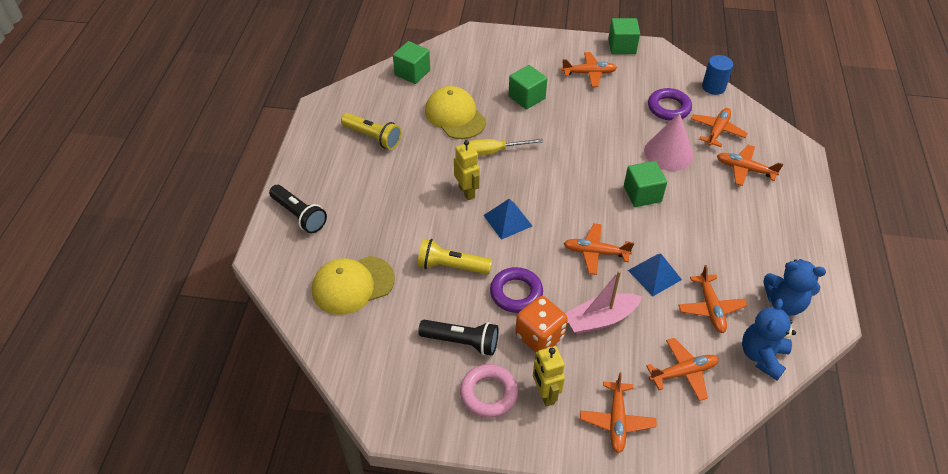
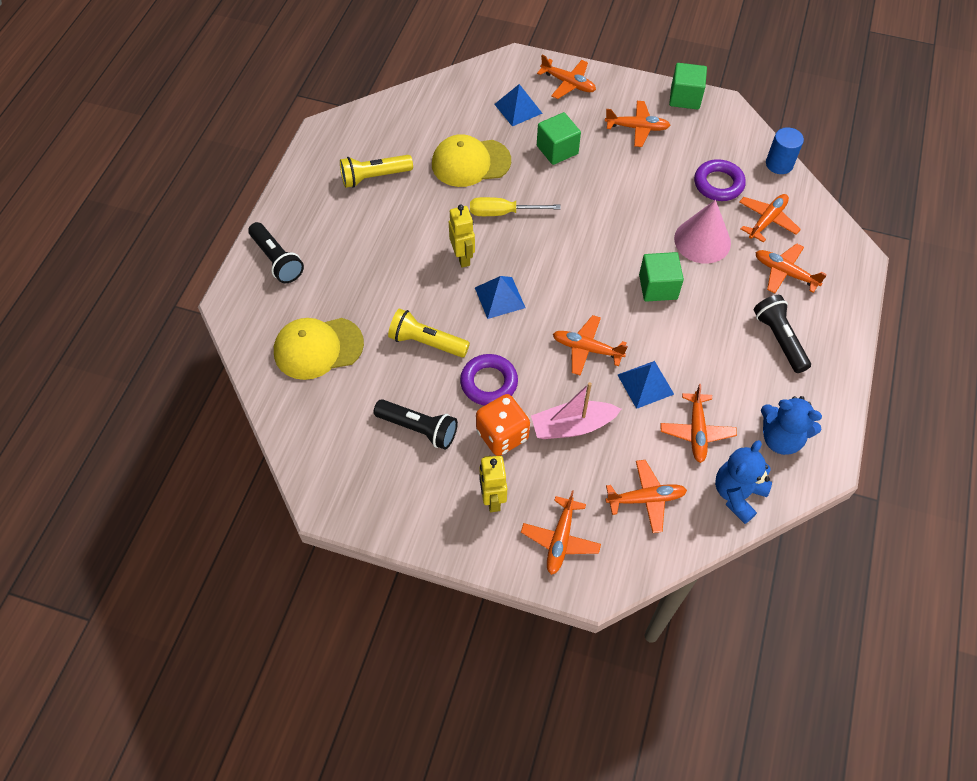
camera: 10 degrees right, 10 degrees up
(373, 137) = (374, 177): yellow flashlight -> yellow flashlight turned 120 degrees clockwise
(412, 73) = (434, 102): green cube -> none
(455, 116) = (470, 163): yellow cap -> yellow cap turned 75 degrees counterclockwise
(485, 70) = (518, 108): none -> blue pyramid
(488, 393) = (434, 489): pink ring -> none
(522, 46) = (568, 83): none -> orange plane
(756, 222) = (779, 339): none -> black flashlight

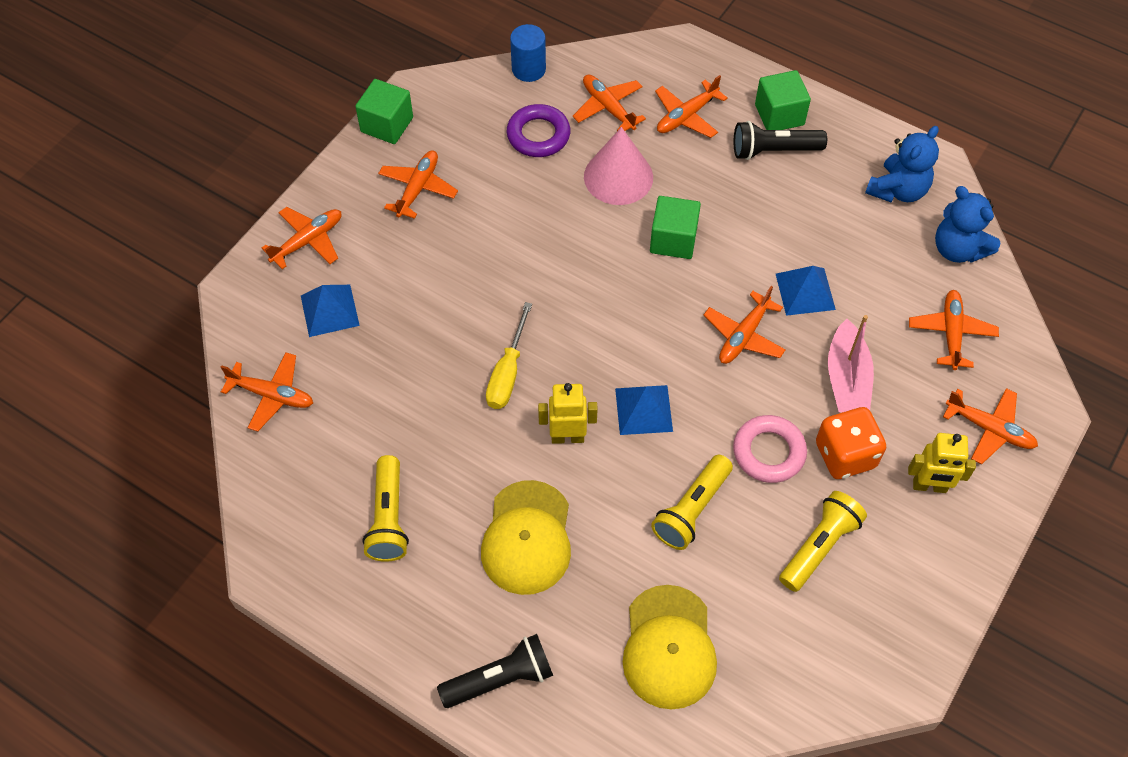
camera: 75 degrees left, 0 degrees up
(419, 428) = (819, 546): black flashlight -> yellow flashlight
(470, 163) = (406, 390): yellow cap -> yellow cap (527, 538)
(489, 383) = (768, 452): purple ring -> pink ring
(557, 150) = (421, 284): green cube -> green cube (779, 115)
(696, 431) = (876, 261): orange plane -> orange plane (272, 395)

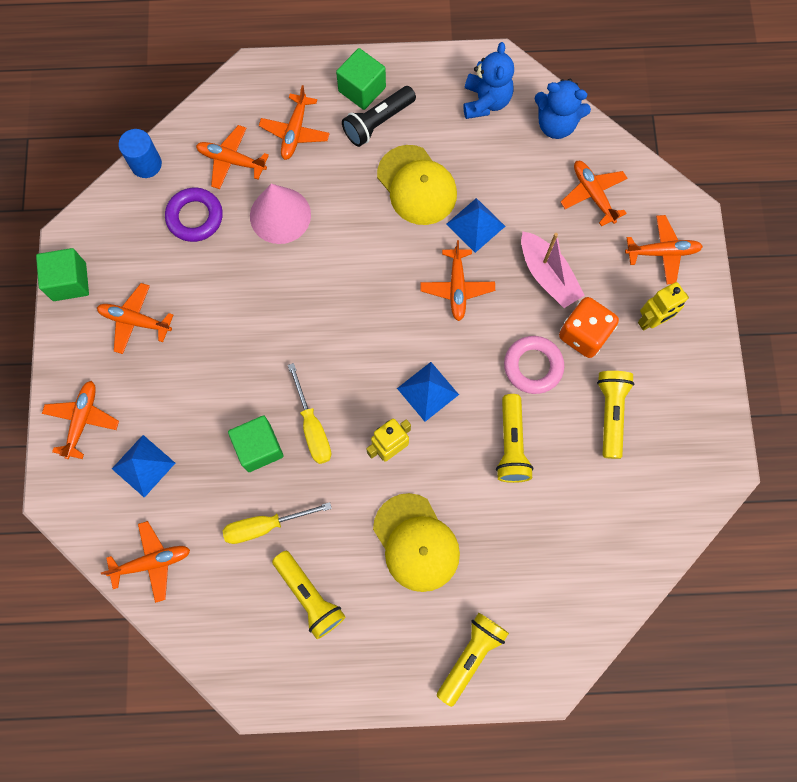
camera: 35 degrees left, 15 degrees up
(397, 430) = (265, 526): none -> yellow screwdriver
(418, 188) = (135, 321): orange plane -> orange plane turned 60 degrees counterclockwise
(500, 678) = (470, 655): black flashlight -> yellow flashlight
(669, 647) = (563, 554): yellow cap -> yellow cap (417, 185)
(673, 240) = (356, 242): green cube -> green cube (259, 447)

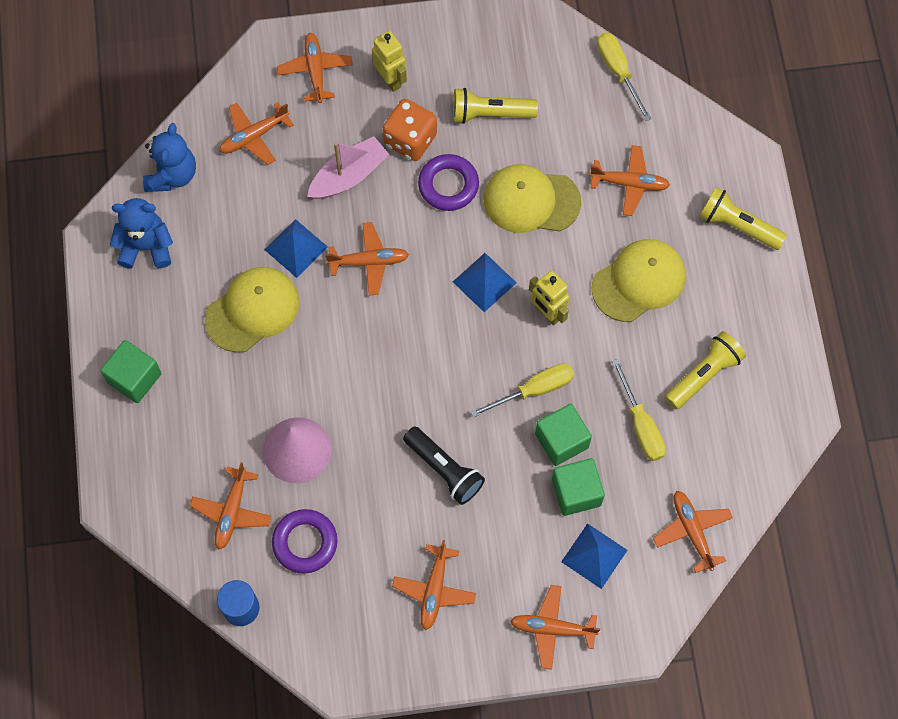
camera: 95 degrees left, 5 degrees down
(69, 282) = (393, 672): green cube -> green cube (576, 492)
(295, 132) = (192, 445): orange plane -> orange plane (629, 183)
(378, 123) = (177, 357): black flashlight -> black flashlight (444, 469)
(511, 445) = (531, 201): yellow flashlight -> yellow cap
(533, 366) = (448, 185): pink ring -> purple ring
(656, 550) = (618, 71): none -> yellow screwdriver

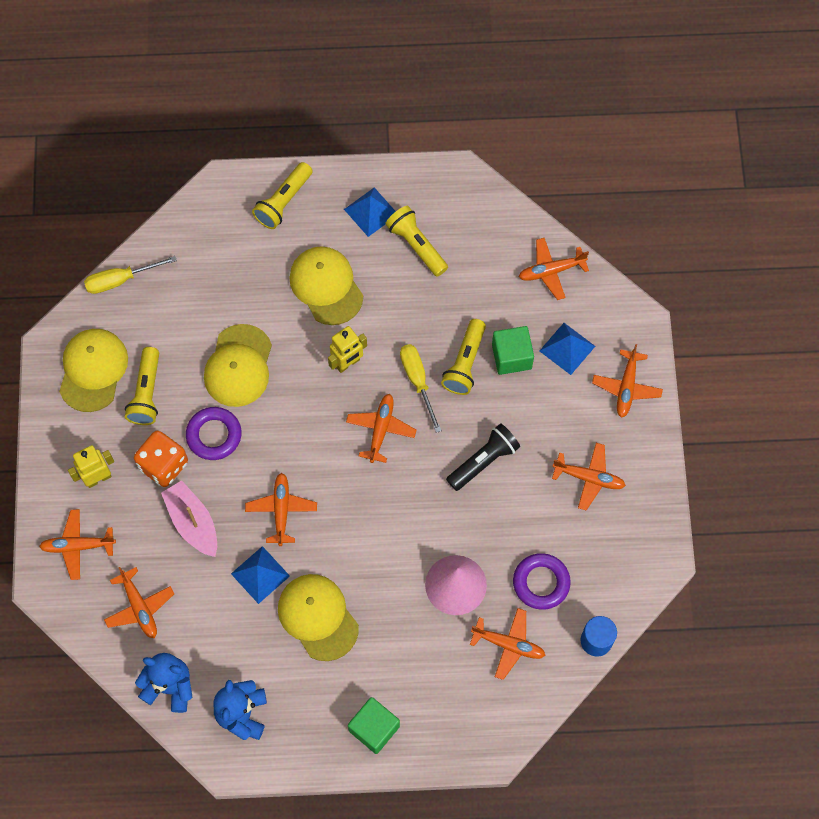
camera: 85 degrees left, 0 degrees up
(484, 282) = (312, 413): blue pyramid -> blue pyramid (371, 212)
(510, 59) = (93, 370): none -> yellow cap
(561, 440) = (465, 363): green cube -> yellow flashlight
(629, 183) = (232, 283): orange plane -> orange plane (380, 429)
(641, 425) = (456, 299): yellow screwdriver -> none

